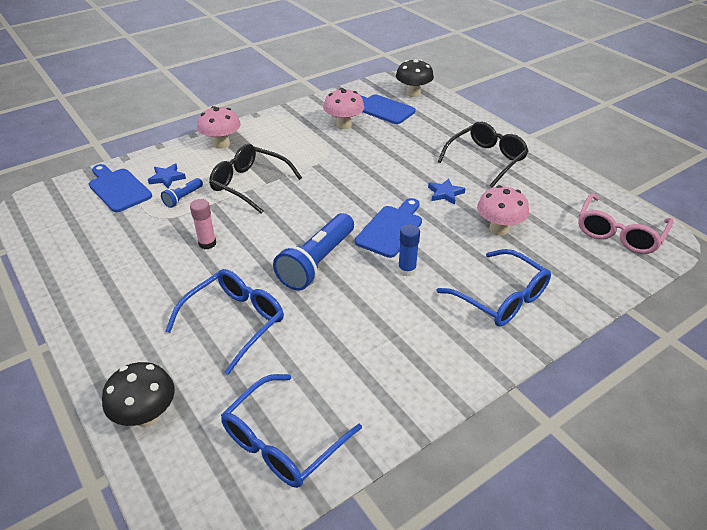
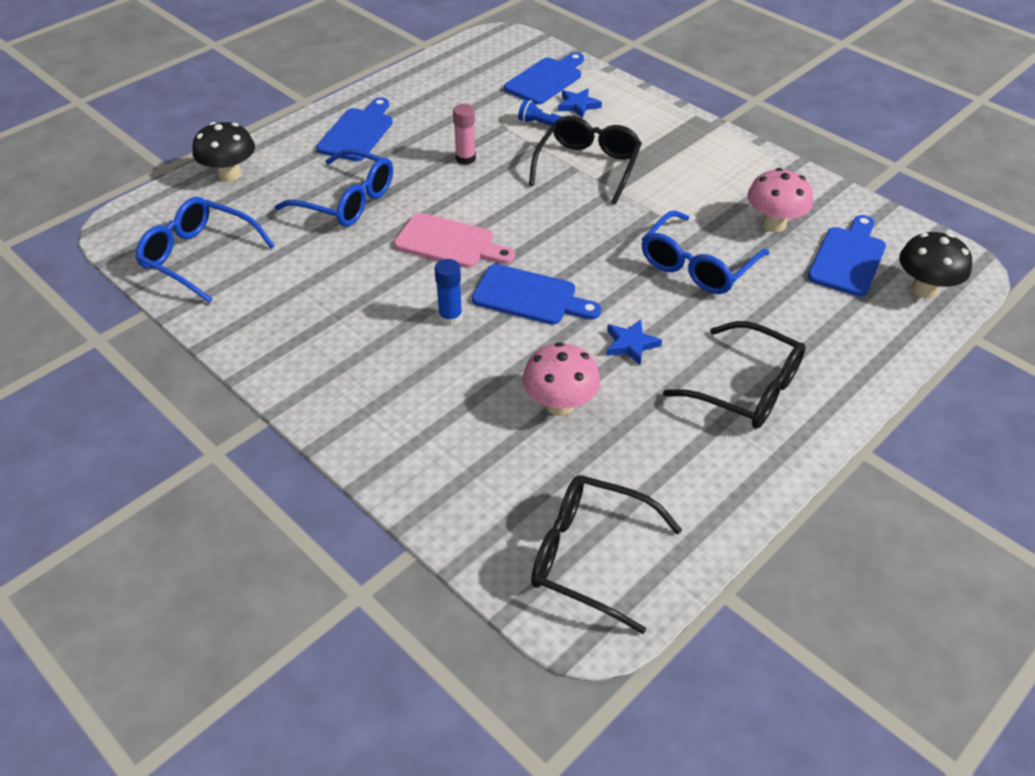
camera: 80 degrees right, 5 degrees up
(126, 309) = (357, 132): none -> blue cutting board
(222, 144) = (669, 128): pink mushroom -> none
(317, 262) = (449, 242): blue flashlight -> pink cutting board
(501, 298) = (411, 408): blue glasses -> blue glasses (697, 265)
(619, 233) = (590, 556): pink glasses -> black glasses

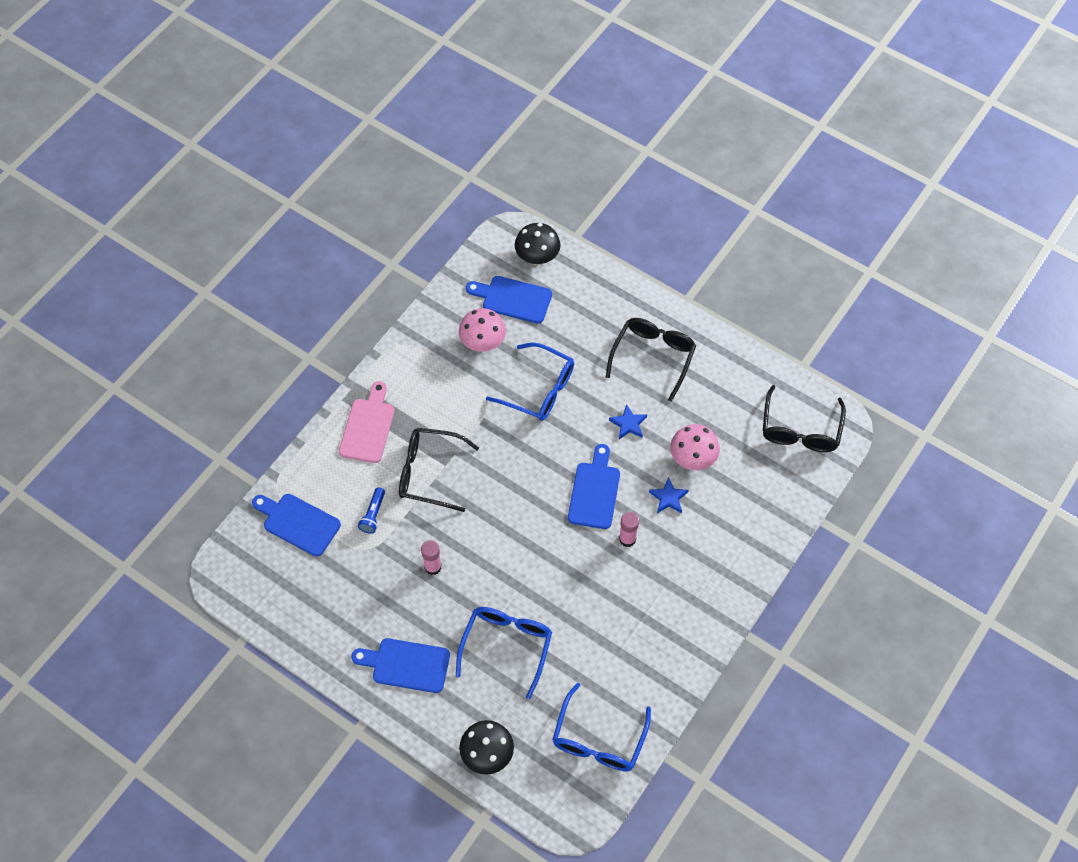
camera: 100 degrees left, 15 degrees up
(449, 242) = (545, 557): pink cutting board -> pink cutting board (368, 427)
(450, 317) = (627, 539): blue glue stick -> pink glue stick
(578, 105) = (338, 491): blue star -> blue star (668, 498)

